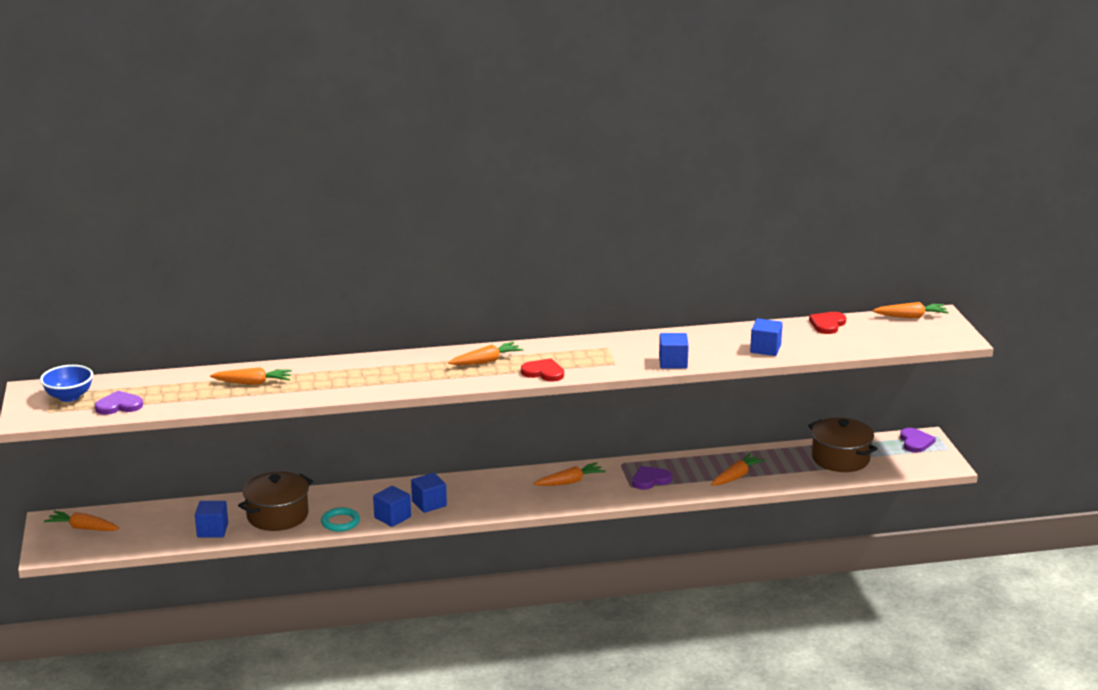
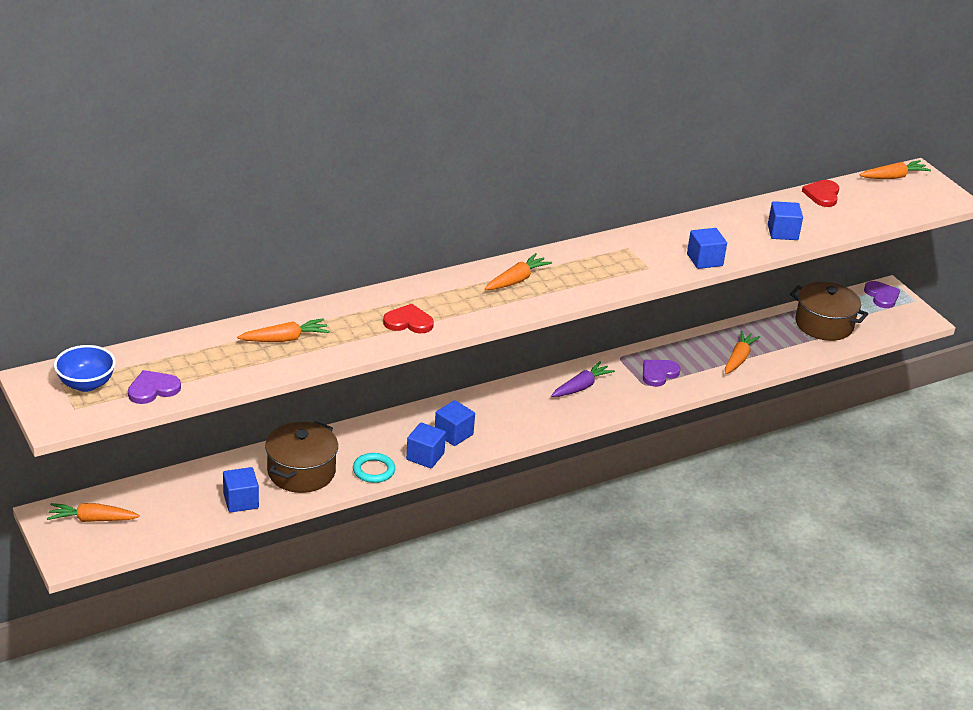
camera: 20 degrees left, 10 degrees up
(543, 372) = (584, 288): red heart -> red heart (408, 322)
(570, 482) = (581, 387): orange carrot -> purple carrot

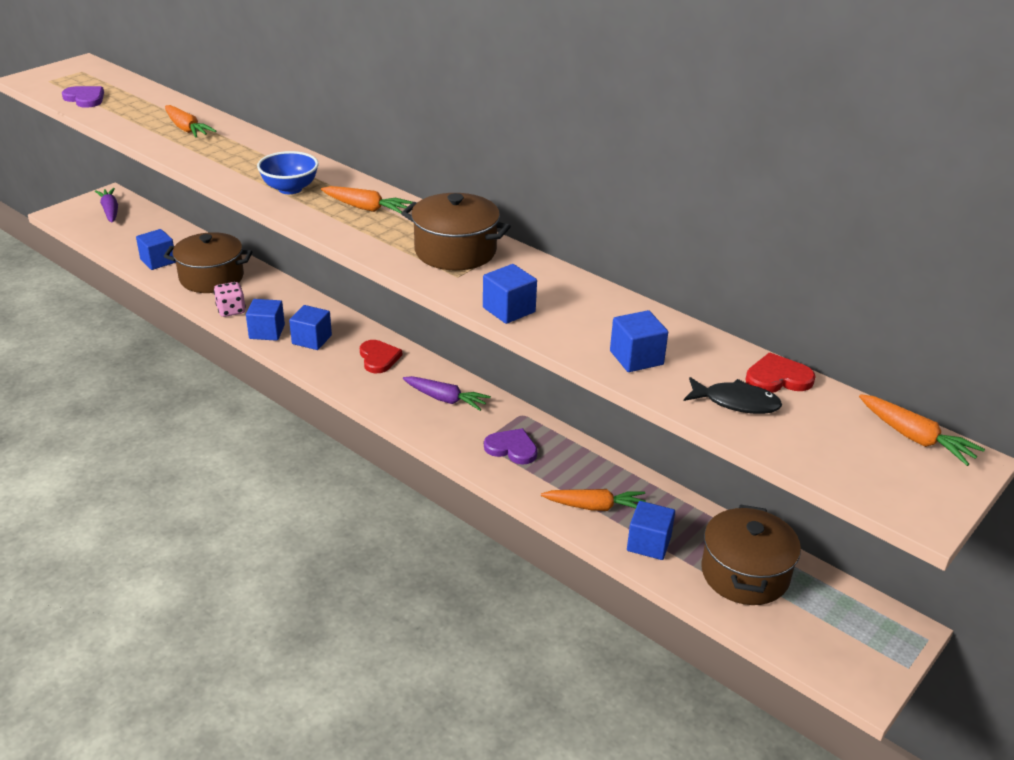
camera: 70 degrees right, 0 degrees up
(86, 384) = (82, 78): blue bowl -> blue bowl (290, 189)
(92, 519) = (110, 211): orange carrot -> purple carrot
(373, 470) = (231, 310): turquoise ring -> pink dice
(408, 322) = (248, 171): red heart -> red heart (378, 358)
(610, 259) = (455, 251): none -> brown pot
(783, 350) = (649, 543): none -> blue cube
(842, 216) = (736, 402): none -> black fish
(881, 296) = (879, 625): purple heart -> none

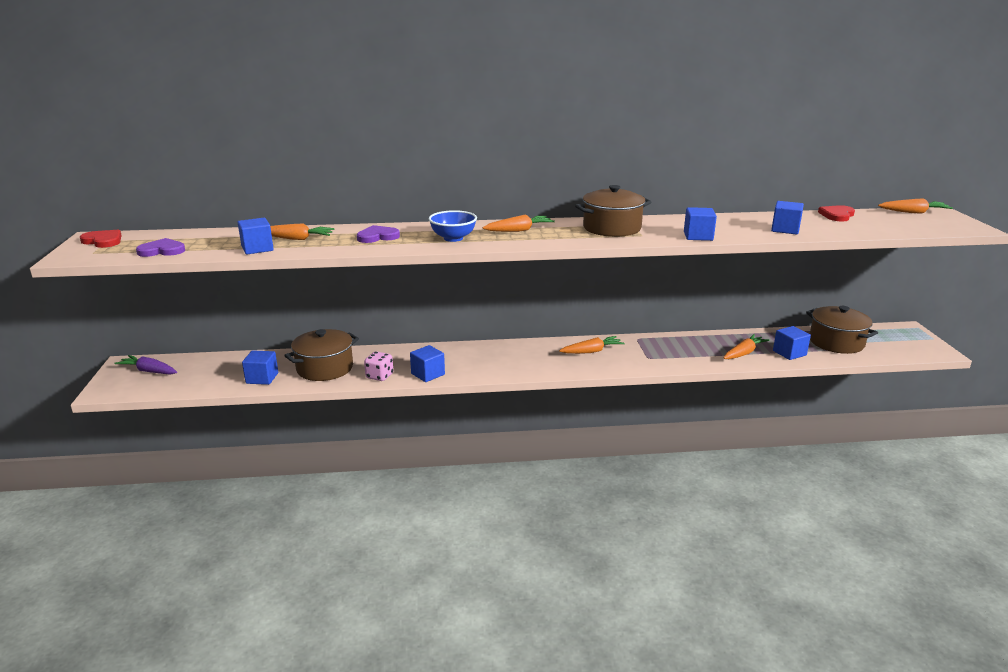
camera: 45 degrees left, 10 degrees down
(312, 340) = (463, 364): blue cube -> blue cube (257, 248)
(378, 358) = (519, 353): red heart -> red heart (103, 241)
(445, 399) = (591, 351): purple carrot -> orange carrot
(512, 448) = (665, 352): purple heart -> purple heart (377, 237)
(736, 402) = (850, 226): black fish -> none

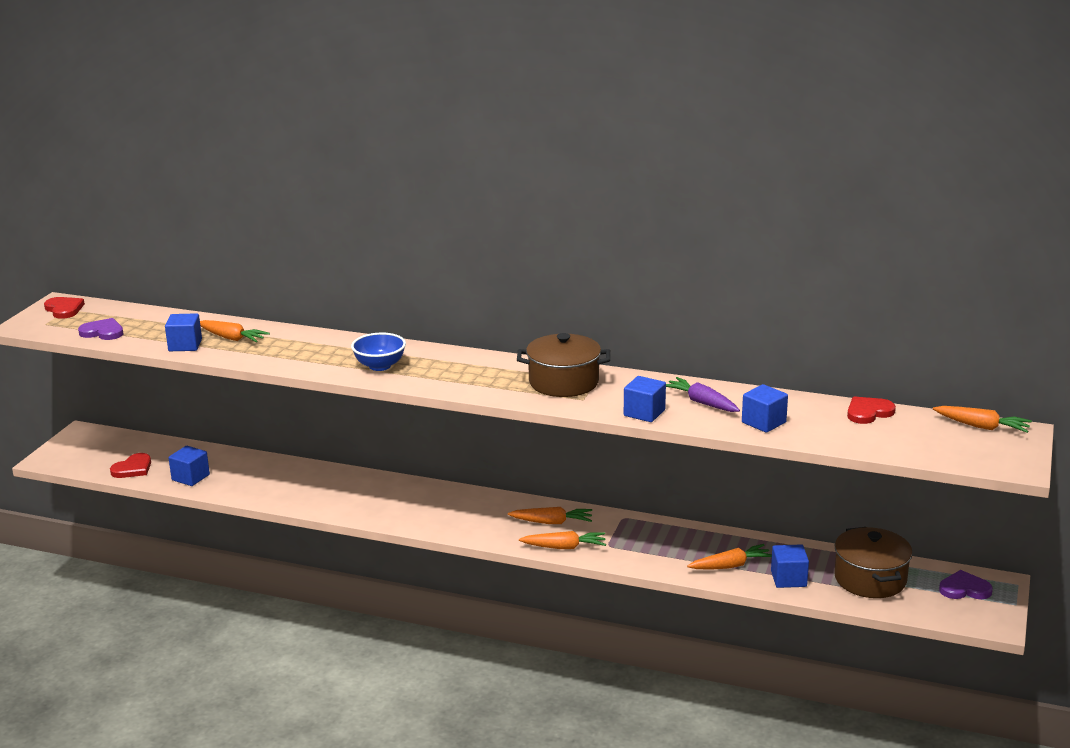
camera: 25 degrees right, 0 degrees up
(149, 371) = (97, 446): purple carrot -> purple carrot (702, 402)
(200, 382) = (133, 468): none -> red heart
(325, 368) = (257, 479): brown pot -> none
(377, 237) = (309, 349): purple heart -> purple heart (964, 589)
(379, 376) = (301, 501): pink dice -> none
(428, 374) = (351, 510): blue cube -> none
(519, 230) = (460, 367): orange carrot -> orange carrot (564, 547)

